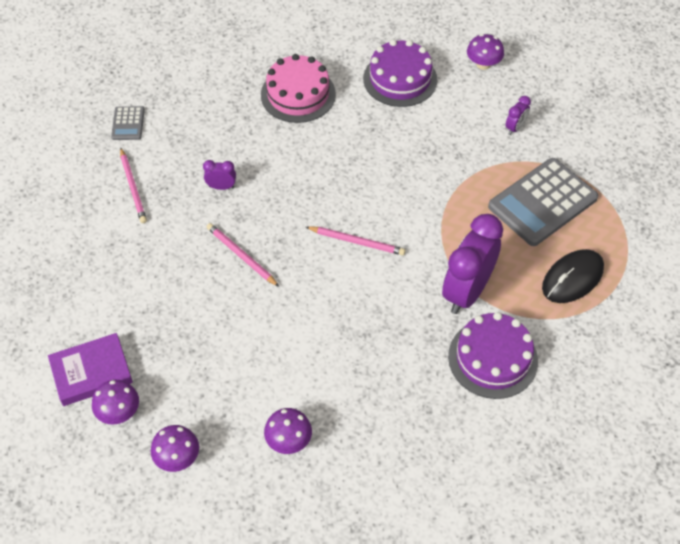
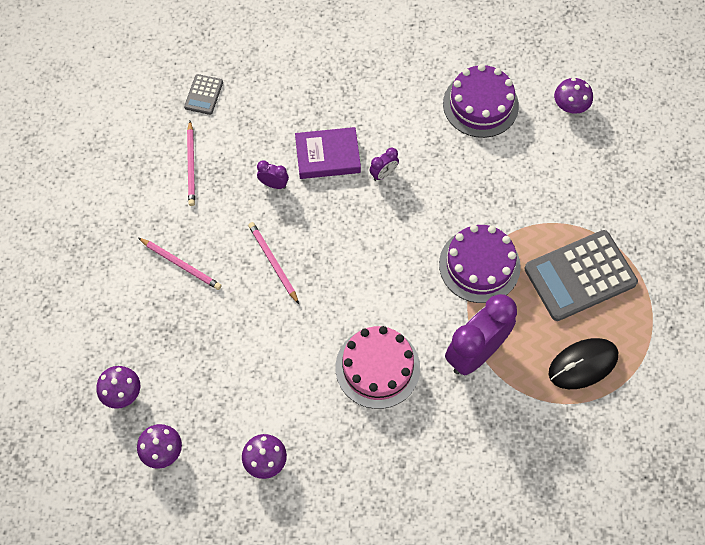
camera: 15 degrees right, 10 degrees up
(91, 372) = (107, 347): purple book -> purple book (327, 156)
(298, 94) = (375, 99): pink cake -> pink cake (377, 367)
(357, 242) = (386, 274): pink pencil -> pink pencil (181, 264)
(492, 358) = (478, 428): purple cake -> purple cake (479, 265)
(515, 128) = (579, 186): purple clock -> purple clock (383, 174)

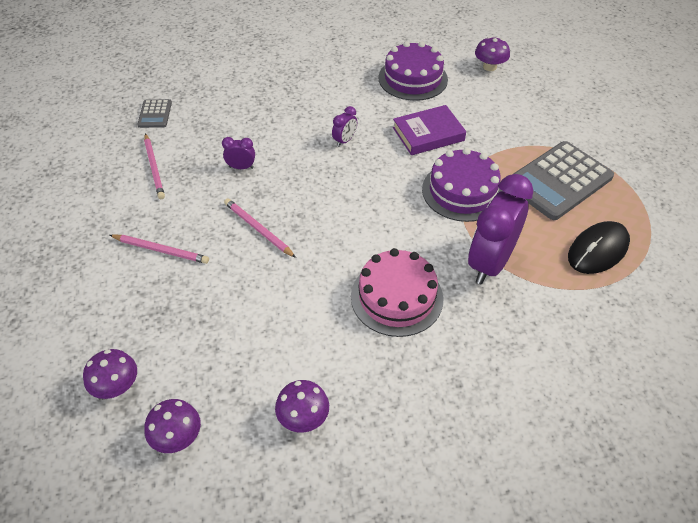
camera: 15 degrees left, 15 degrees down
(327, 156) = (287, 137): purple book -> purple book (428, 134)

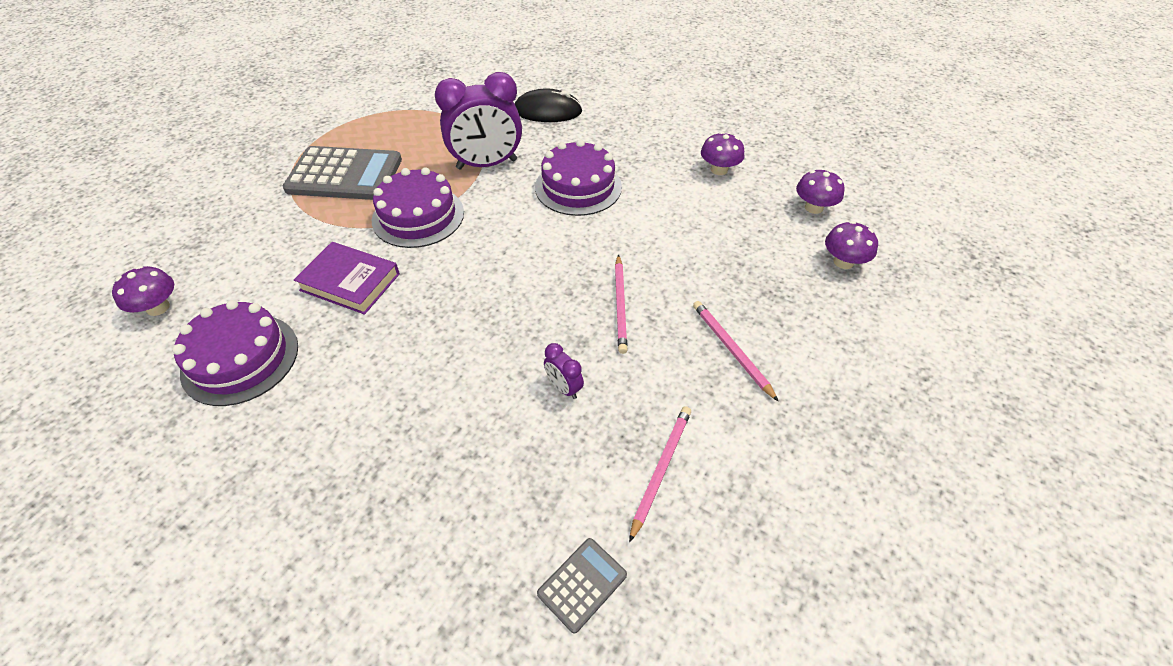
camera: 135 degrees left, 0 degrees up
(344, 141) = (427, 336): purple clock -> none
(397, 297) = (578, 187): pink cake -> purple cake
(598, 250) = (412, 128): black mouse -> black mouse (547, 111)

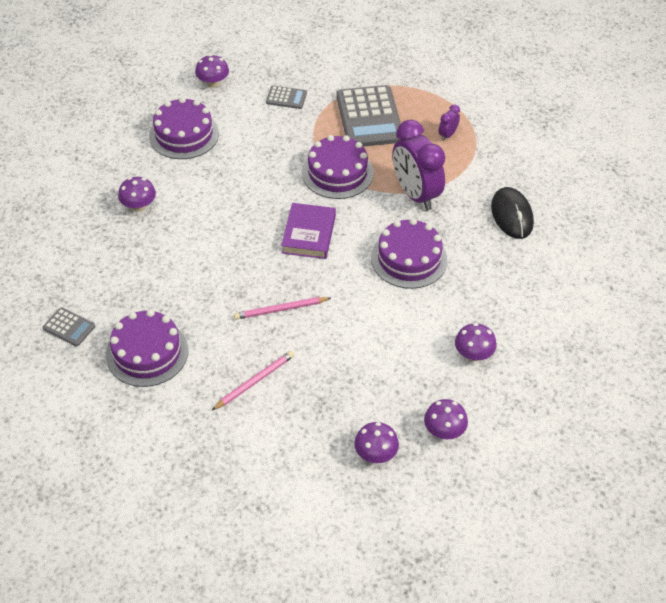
camera: 75 degrees right, 0 degrees up
(253, 237) = (286, 98): none -> grey calculator
(350, 282) = (260, 160): purple book -> purple book (309, 234)
(356, 440) = (139, 206): none -> purple mushroom
(564, 387) = (198, 292): purple clock -> purple clock (447, 135)
(661, 469) = (147, 353): pink pencil -> purple cake

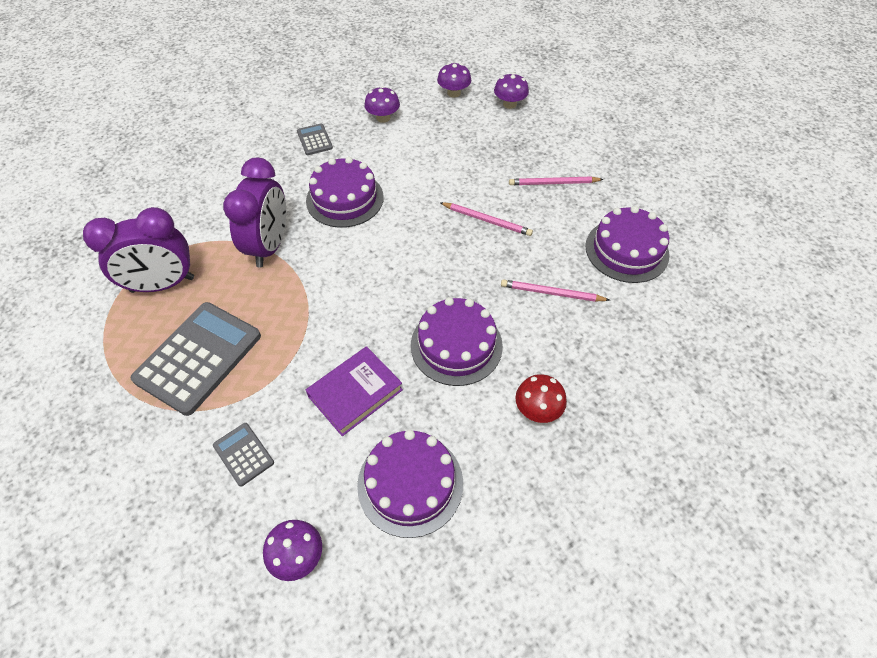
camera: 140 degrees left, 5 degrees up
(69, 327) = (688, 313): grey calculator -> grey calculator (314, 140)
(139, 206) = (537, 409): purple mushroom -> red mushroom
(183, 282) = (551, 293): none -> pink pencil
(309, 234) = (399, 268): purple book -> purple book (355, 393)
(337, 173) = (306, 313): purple cake -> purple cake (456, 345)
(447, 135) = (163, 285): purple clock -> purple clock, size x2.31
(512, 215) = (225, 183): black mouse -> none

